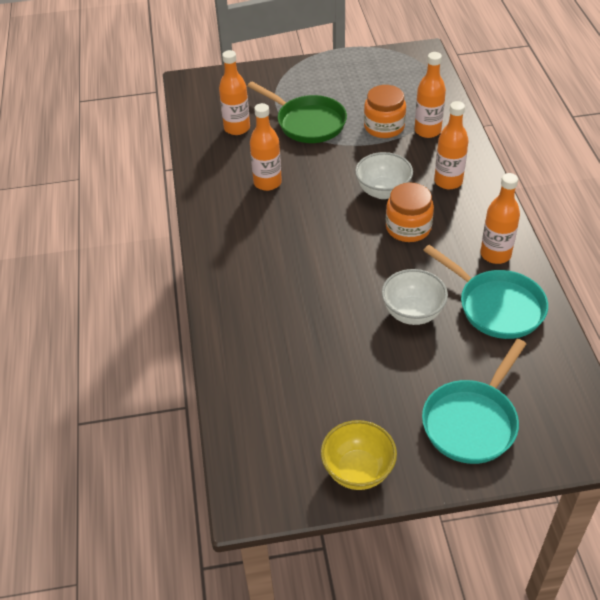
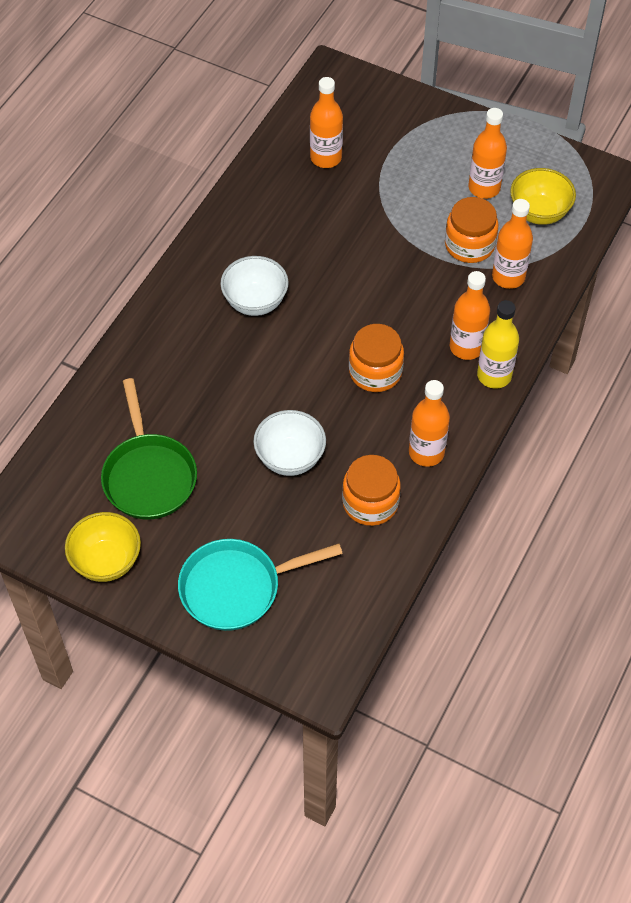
camera: 35 degrees right, 10 degrees up
(267, 183) = (295, 239): orange bottle -> orange bottle (484, 188)
(307, 123) = (399, 193): green pan -> green pan (148, 475)
(383, 191) = (392, 318): white bowl -> white bowl (255, 302)
(405, 89) = (539, 213): none -> yellow bowl
(483, 187) = (494, 375): none -> yellow bottle
(496, 306) = (370, 502): turquoise pan -> orange jar

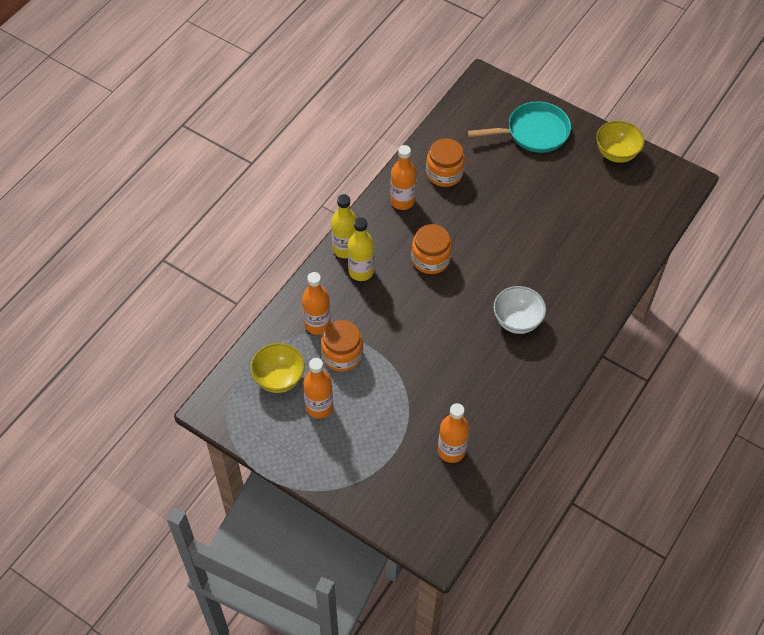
camera: 175 degrees left, 0 degrees up
(148, 475) = (592, 202): green pan -> none
(290, 458) = (496, 205): white bowl -> none
(466, 347) = (361, 271): orange bottle -> yellow bottle

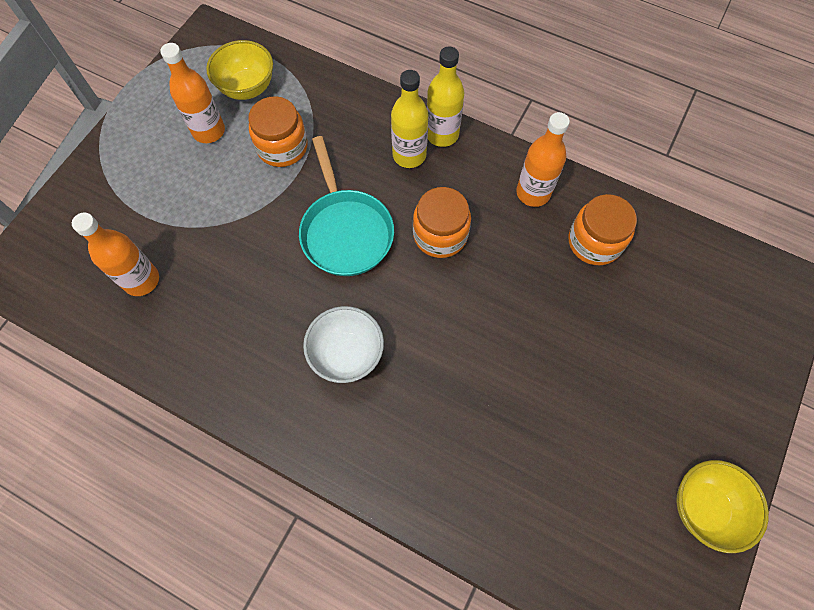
camera: 85 degrees right, 10 degrees up
(317, 324) = (325, 117): orange bottle -> none
(533, 132) = (709, 365): turquoise pan -> turquoise pan (345, 231)

